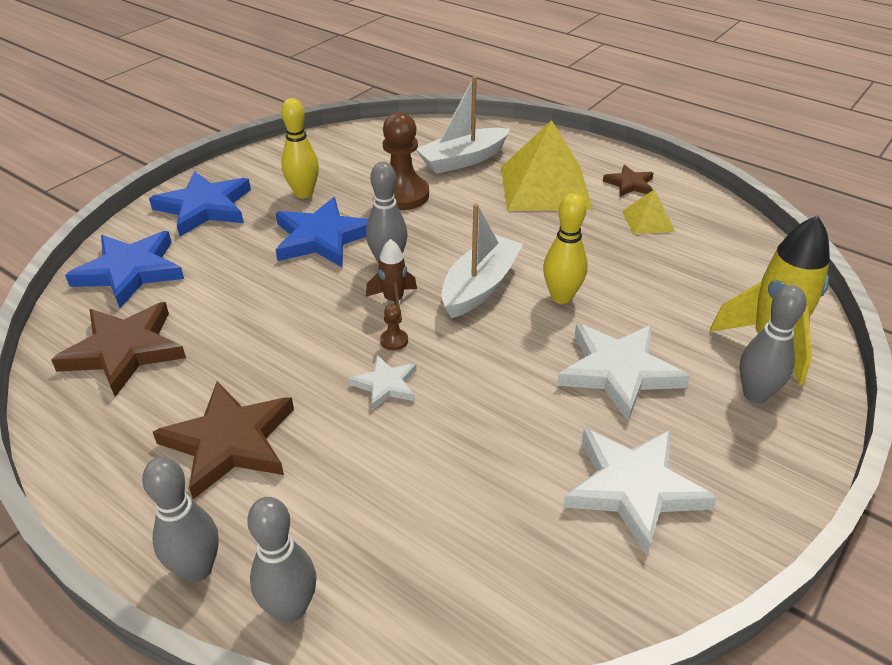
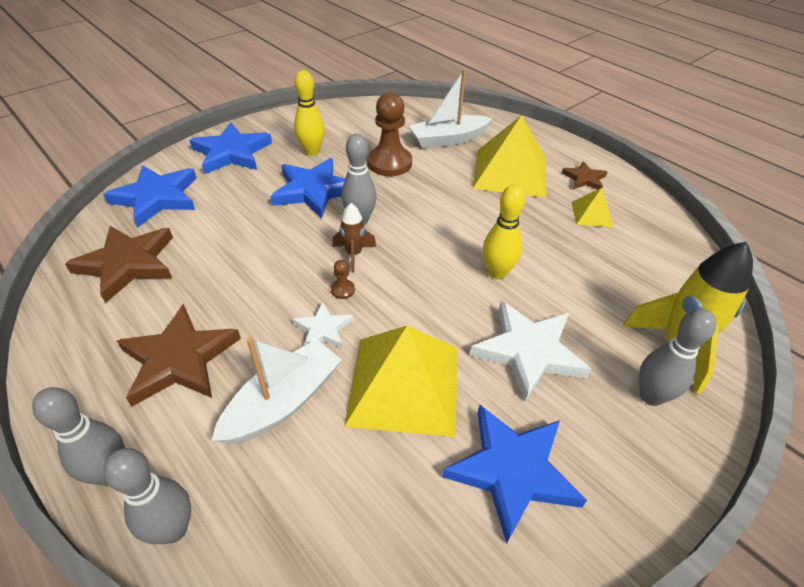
camera: 10 degrees right, 5 degrees up
(480, 286) = (429, 252): white boat -> white boat (283, 402)
(495, 426) = (404, 385): none -> yellow pyramid
(634, 488) = (512, 470): white star -> blue star

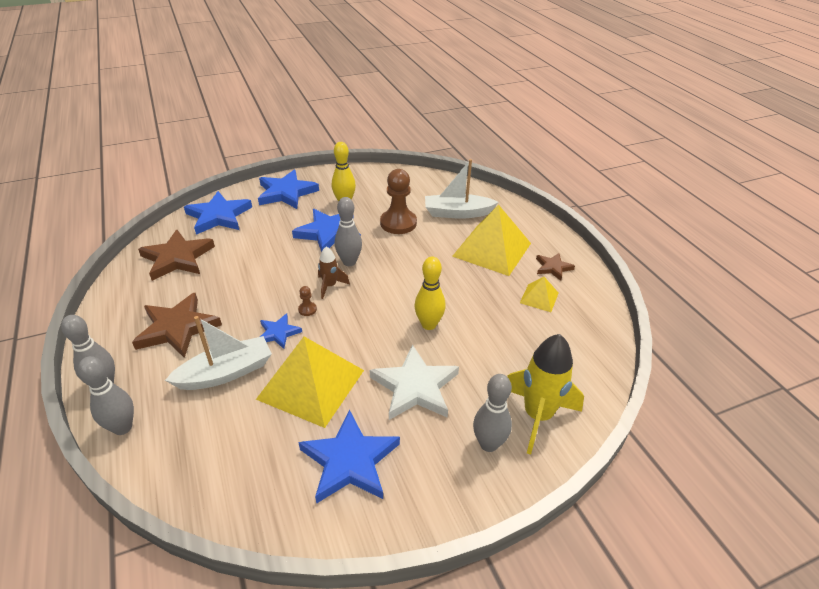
camera: 20 degrees right, 5 degrees down
(323, 329) = (278, 333): white star -> blue star

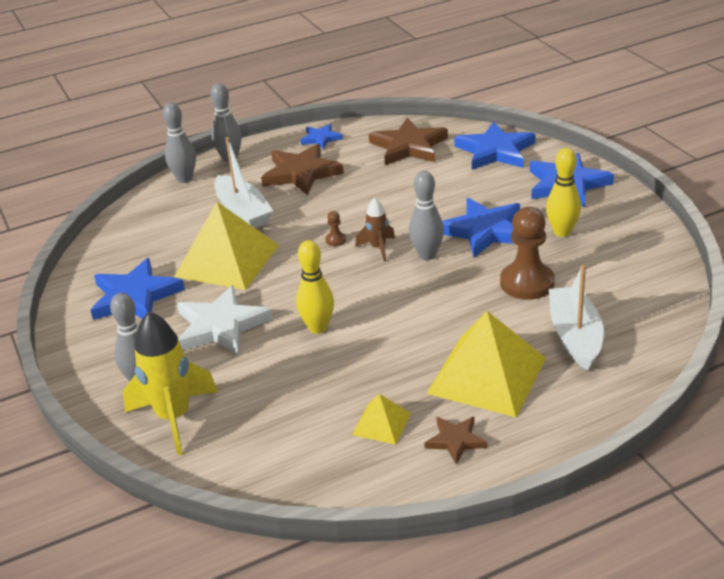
camera: 90 degrees right, 5 degrees down
(278, 333) = (298, 229): blue star -> blue star (321, 138)

